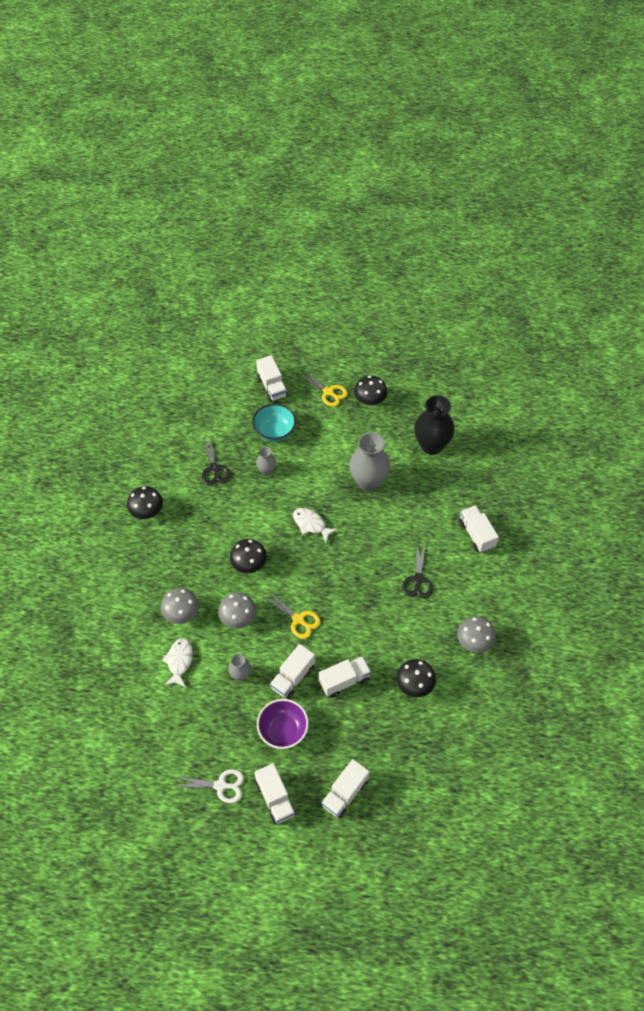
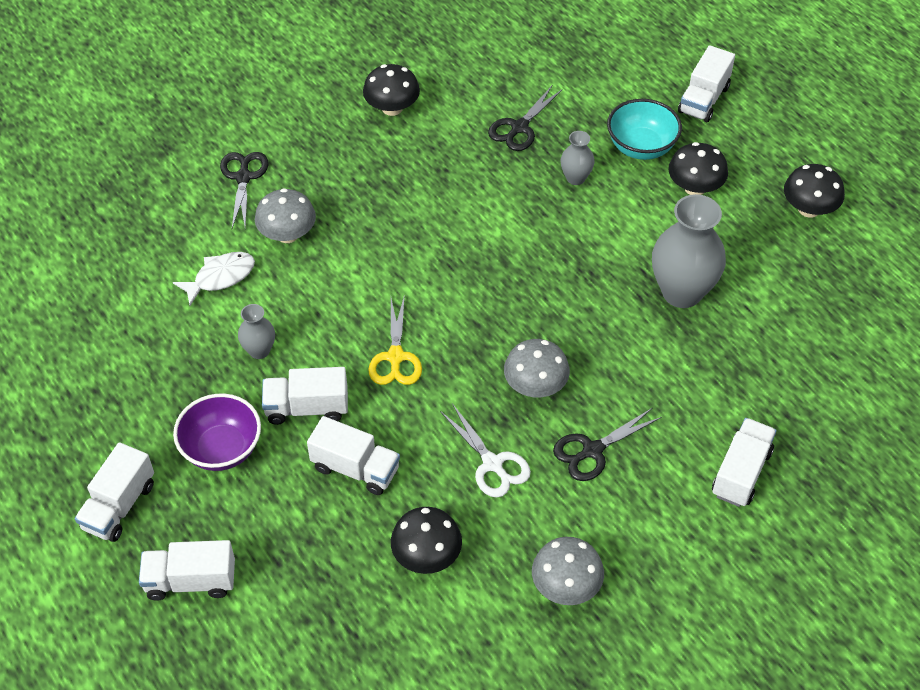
camera: 50 degrees right, 5 degrees down
(125, 607) = (243, 177): none -> black scissors
(221, 785) = (89, 435): white scissors -> white scissors (492, 464)
(238, 617) = (336, 293): grey mushroom -> grey mushroom (535, 386)
(249, 564) = (423, 252): black mushroom -> black mushroom (695, 187)
(311, 524) = (548, 275): white fish -> none
(328, 392) = (766, 159): yellow scissors -> none
(431, 445) = (822, 323): black vase -> none

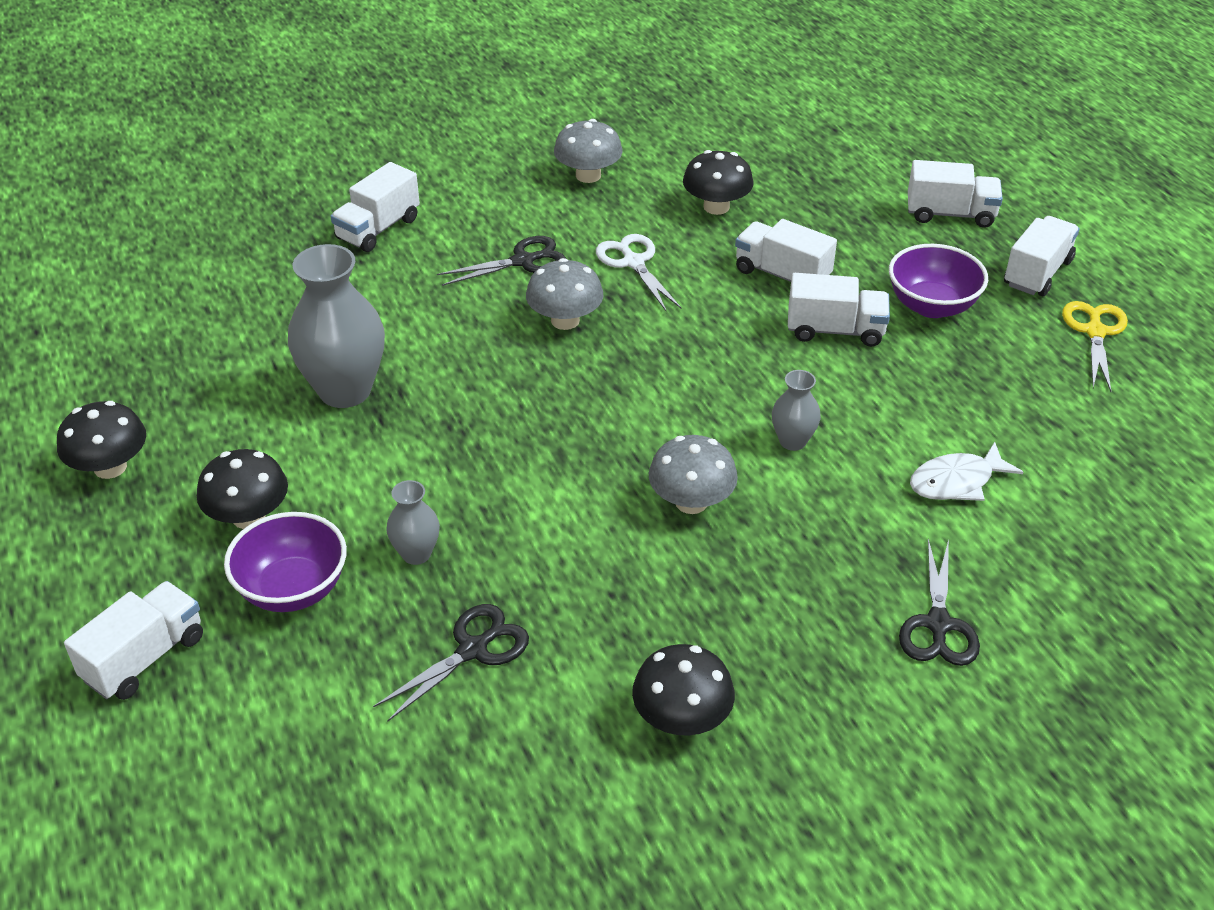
camera: 170 degrees left, 10 degrees down
(259, 350) = (895, 392): grey vase -> grey vase (792, 441)
(287, 234) = (863, 527): grey mushroom -> grey mushroom (691, 502)
(395, 357) = (725, 366): yellow scissors -> yellow scissors (1095, 332)
(641, 147) = (293, 589): turquoise bowl -> purple bowl

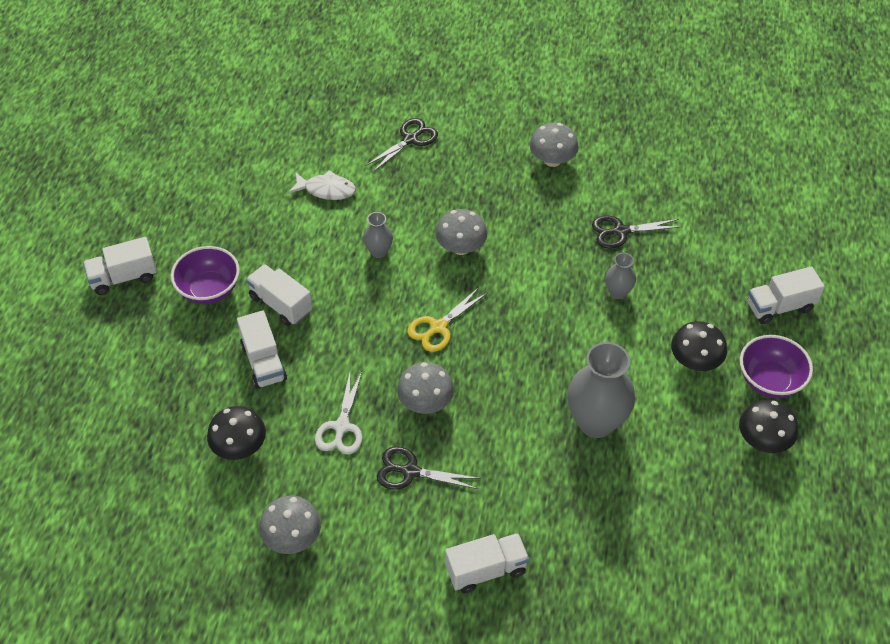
camera: 145 degrees left, 10 degrees up
(293, 589) = (690, 305): purple bowl -> purple bowl (769, 381)
(681, 719) = (552, 160): black mushroom -> grey mushroom
(950, 214) = (108, 349): white truck -> none
(1095, 332) = (150, 225): yellow scissors -> yellow scissors (438, 327)

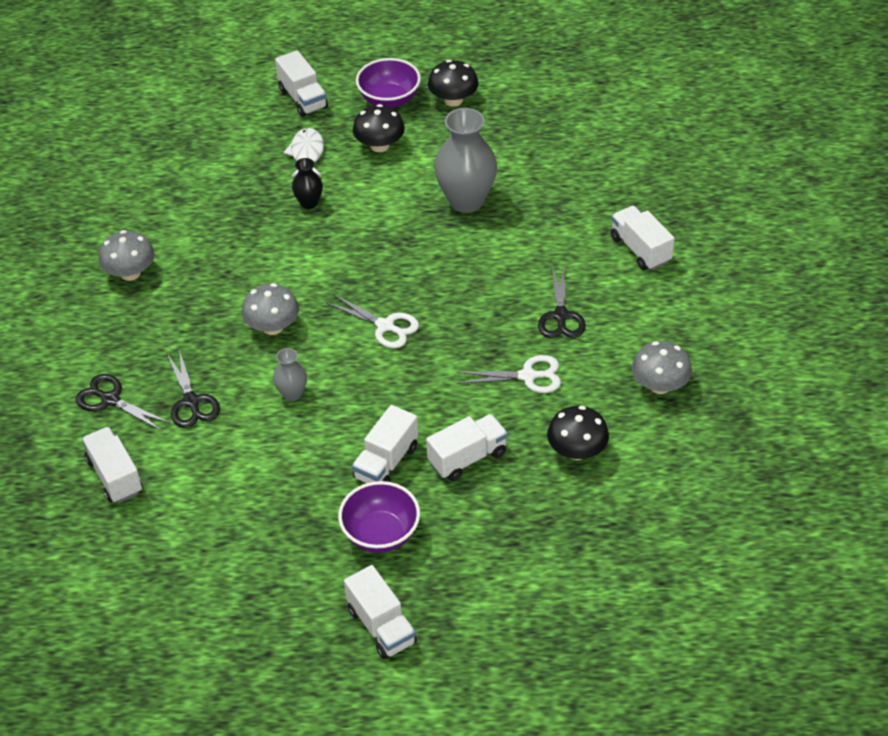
camera: 100 degrees left, 5 degrees down
(326, 190) = (205, 461): white fish -> white fish (307, 154)
(332, 137) = (115, 476): none -> white truck
(425, 402) = (479, 319): grey mushroom -> none
(438, 327) = (385, 326): yellow scissors -> white scissors
(618, 292) = (309, 203): grey vase -> black vase
(621, 231) = (228, 209): black scissors -> black scissors (191, 402)

